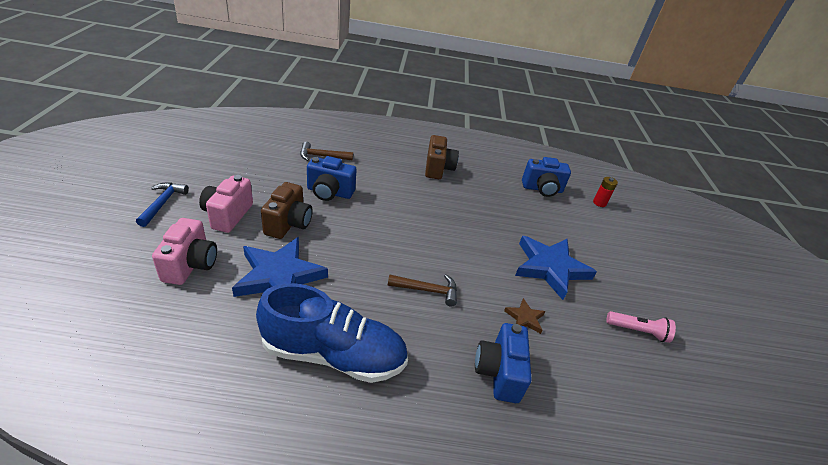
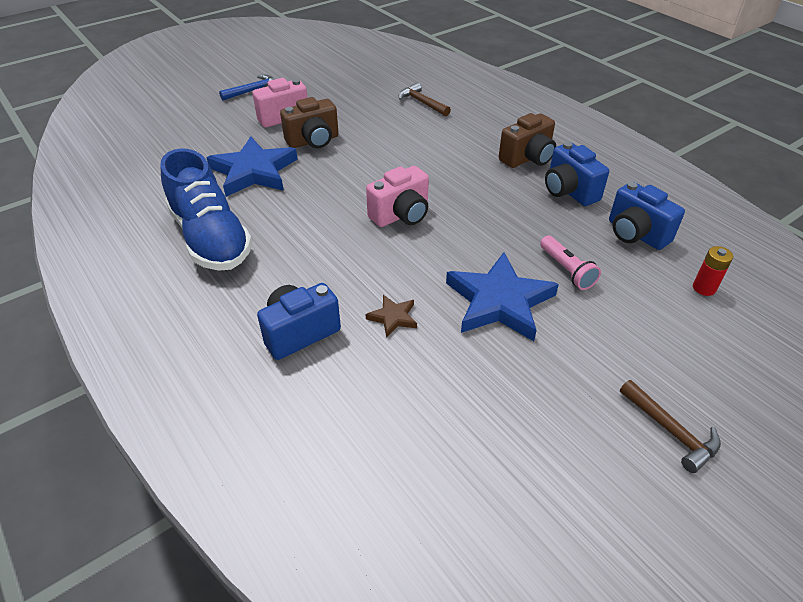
camera: 55 degrees right, 5 degrees up
(190, 265) = (214, 136): pink camera -> pink camera (401, 215)
(329, 192) = (382, 133): blue camera -> blue camera (569, 191)
(427, 290) = (342, 243): brown hammer -> brown hammer (670, 431)
(638, 331) = (500, 414): pink flashlight -> pink flashlight (566, 270)

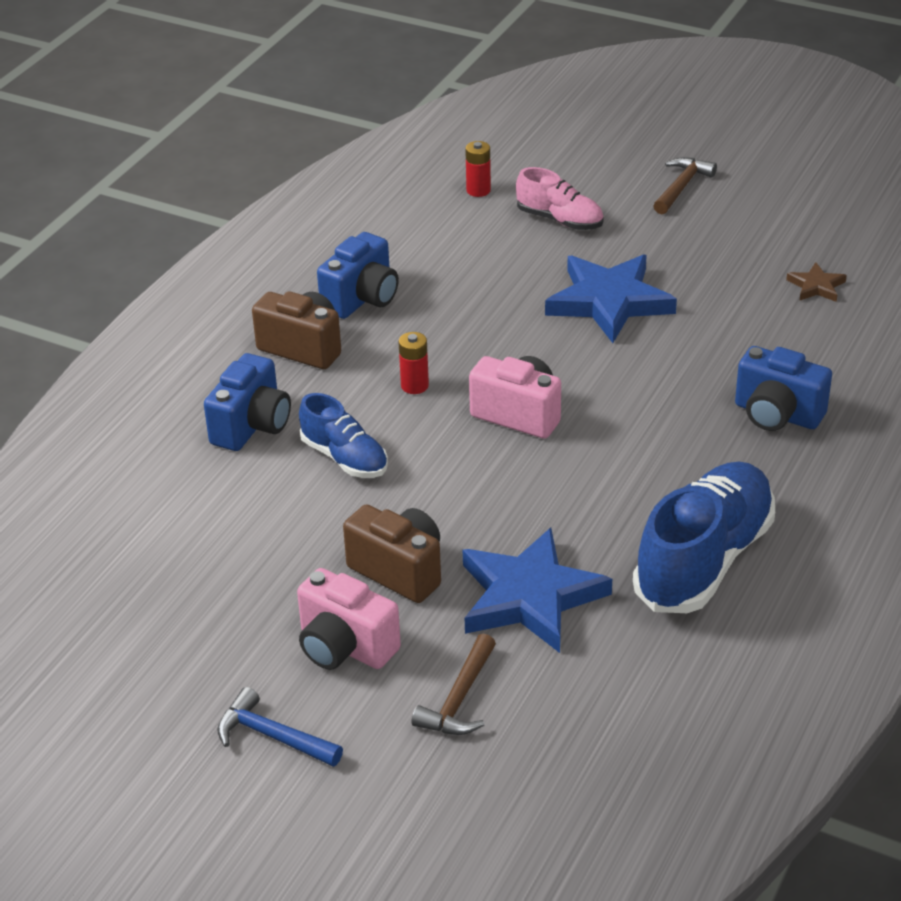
camera: 115 degrees left, 5 degrees down
(393, 317) = (696, 361): brown star -> brown star (816, 286)
(413, 147) = (345, 458): none -> blue shoe
(422, 103) = (194, 495): brown hammer -> brown hammer (459, 699)
(460, 186) = (414, 385): none -> red battery
(566, 270) = (520, 272): pink flashlight -> none
(635, 234) = (416, 240): blue camera -> blue camera (252, 426)
(636, 319) = (560, 220): none -> pink shoe

